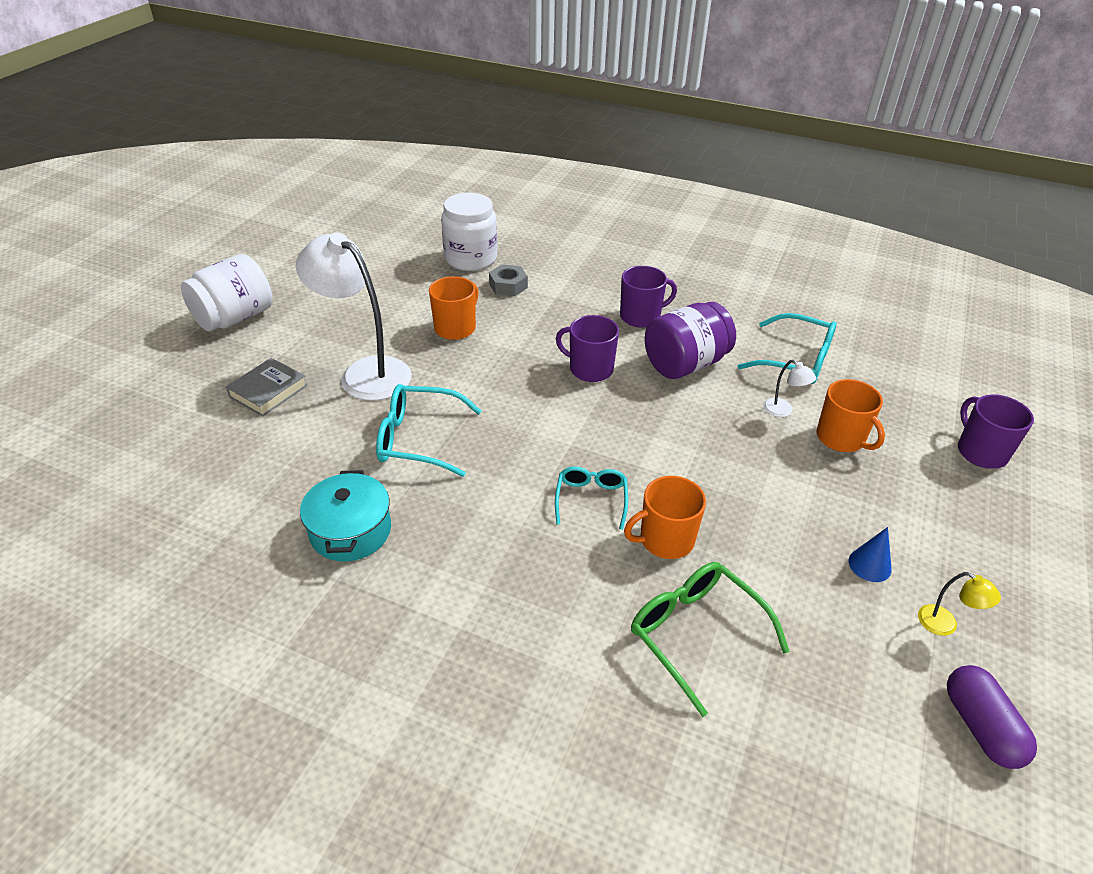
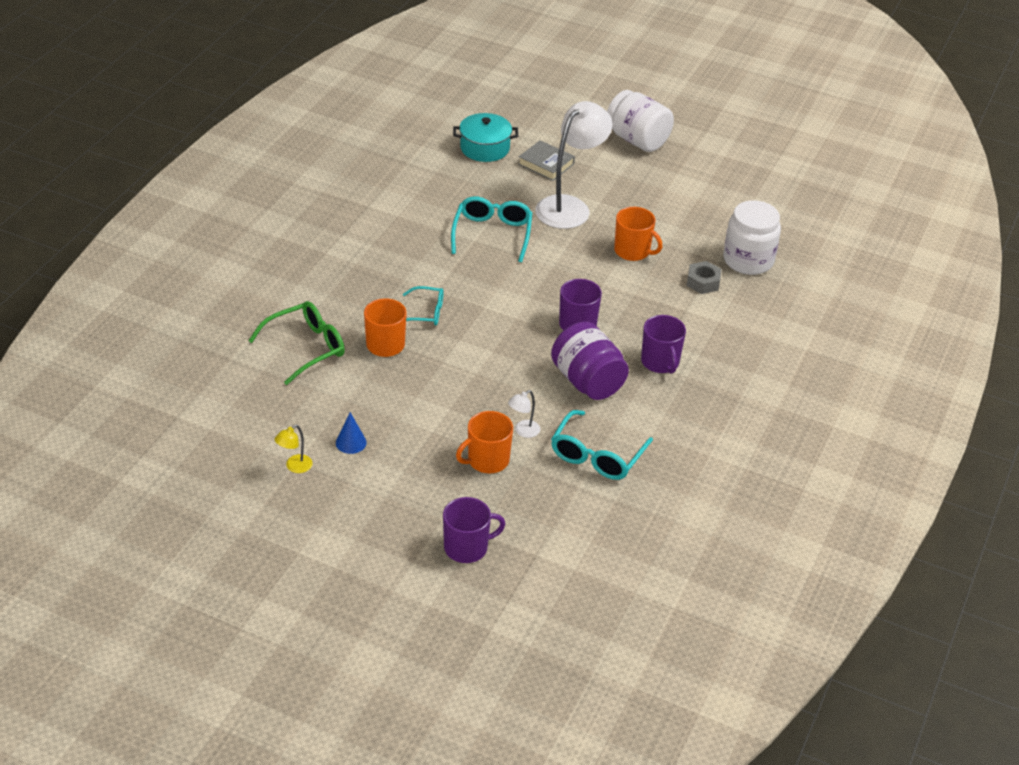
camera: 90 degrees right, 0 degrees up
(350, 531) = (406, 208): turquoise pot -> turquoise pot (485, 148)
(981, 726) = (219, 460): purple capsule -> none

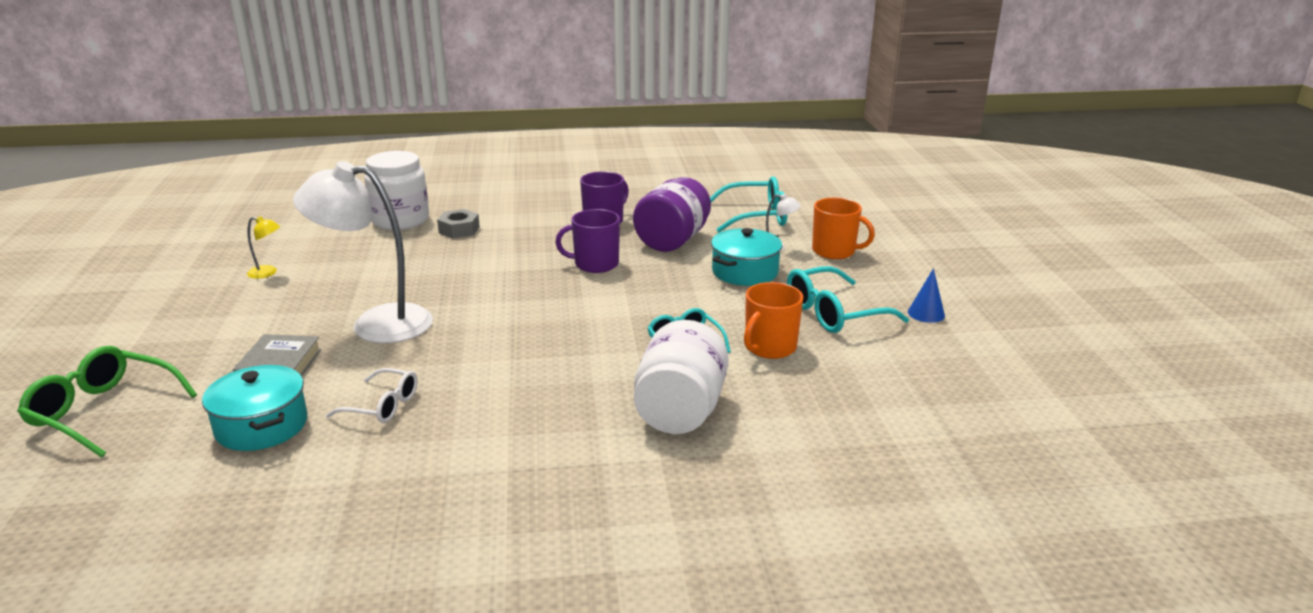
camera: 120 degrees left, 15 degrees down
(294, 467) = (1004, 328): yellow lamp -> yellow lamp (268, 273)
(305, 348) = (851, 393): green glasses -> green glasses (104, 411)
(467, 186) = (382, 406): none -> white glasses
(467, 547) = (932, 232): purple mug -> none
(492, 234) = (485, 352): turquoise glasses -> turquoise glasses (834, 313)
(497, 390) = (745, 272): none -> turquoise pot
(633, 251) = (437, 270): orange mug -> none
(637, 140) = (174, 323): white jar -> white jar (680, 411)

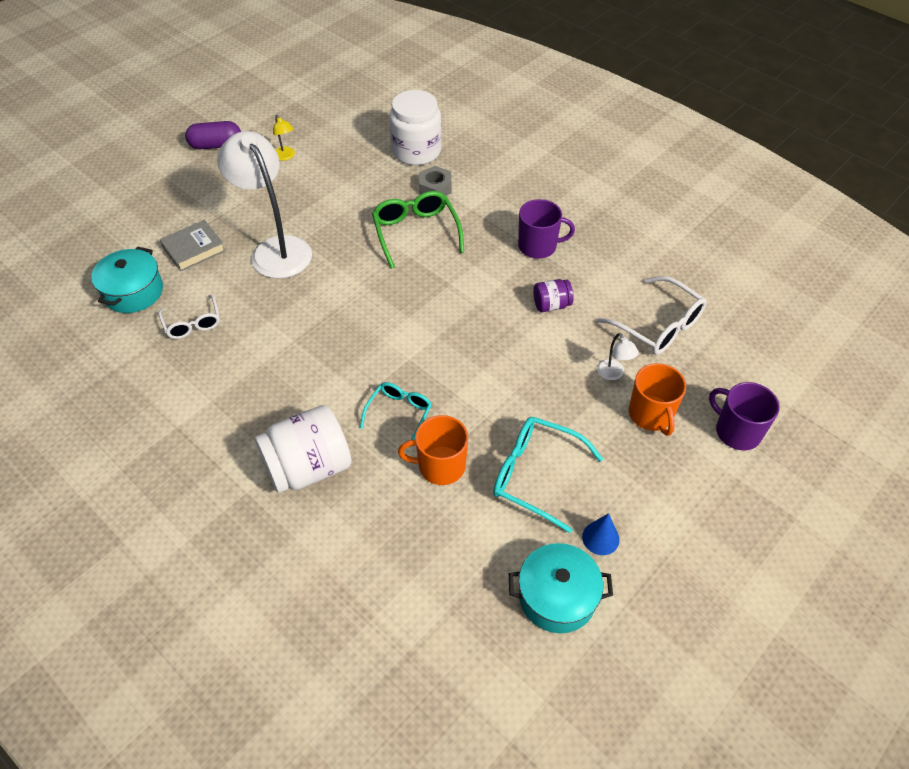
camera: 50 degrees right, 25 degrees up
(104, 411) = (97, 224): green glasses -> green glasses (416, 233)
(163, 299) = (216, 145): none -> purple capsule
(595, 264) = (463, 290): purple mug -> purple mug (737, 431)
(672, 240) = (551, 305): purple jar -> purple jar, size x0.51
(745, 272) = (546, 380): turquoise pot -> turquoise pot (557, 597)
(755, 216) = (658, 325): turquoise glasses -> white glasses

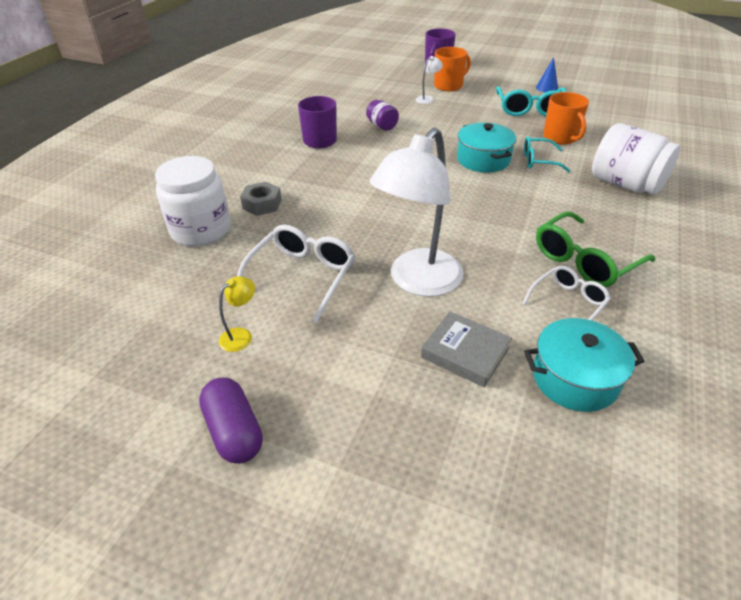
camera: 110 degrees left, 10 degrees down
(416, 233) = (337, 199): green glasses -> green glasses (585, 260)
(557, 597) = (595, 93): turquoise pot -> turquoise pot (483, 160)
(658, 325) = (372, 91): white glasses -> white glasses (302, 277)

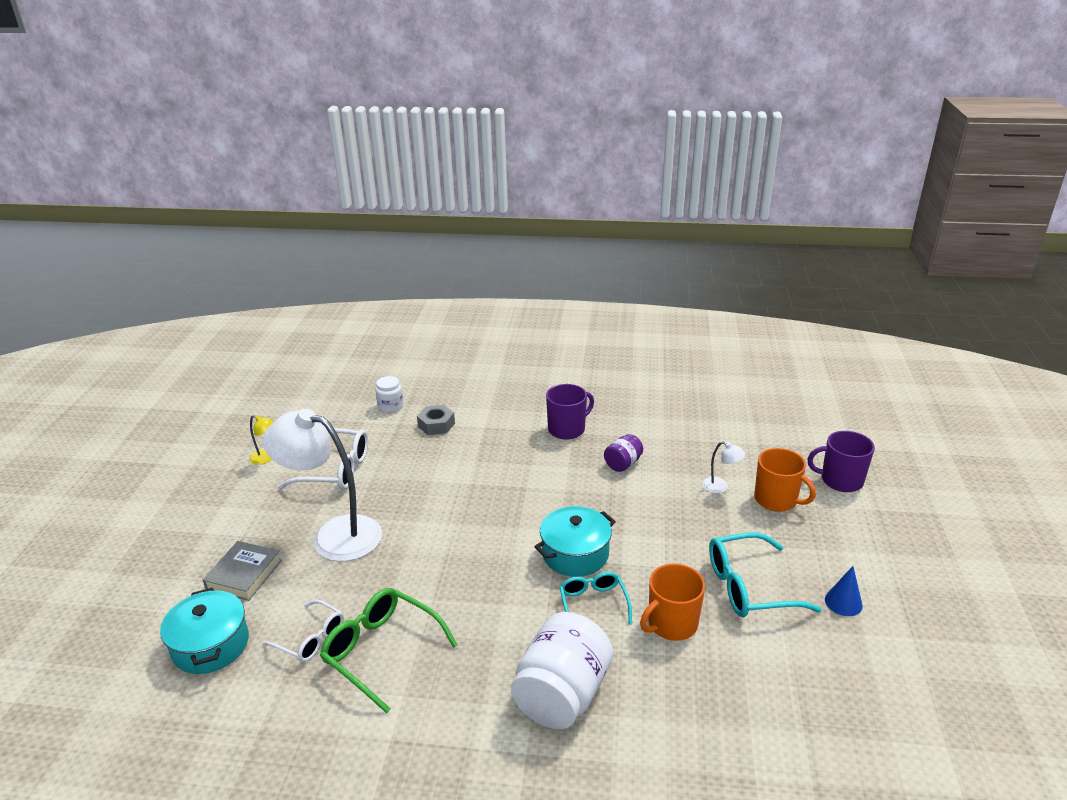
camera: 75 degrees right, 10 degrees down
(201, 230) = (390, 406): white jar -> white jar, size x0.51
(234, 431) = (178, 479): purple capsule -> none

